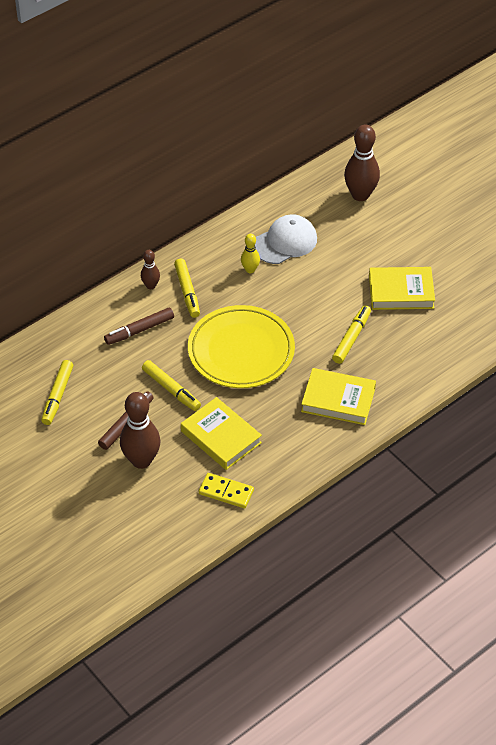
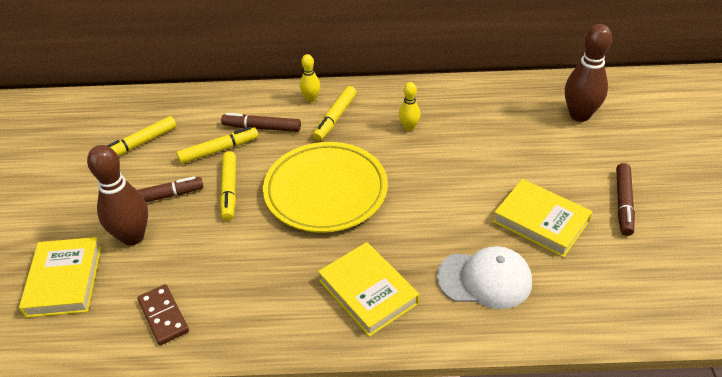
camera: 40 degrees right, 5 degrees down
(151, 285) = (311, 99): brown bowling pin -> yellow bowling pin
(221, 437) = (220, 258): yellow book -> yellow book (64, 281)
(226, 492) = (163, 316): yellow domino -> brown domino
(285, 242) = (465, 120): white cap -> white cap (485, 279)
(351, 338) = (444, 238): yellow marker -> yellow marker (219, 150)
(440, 250) = (623, 203): none -> brown marker

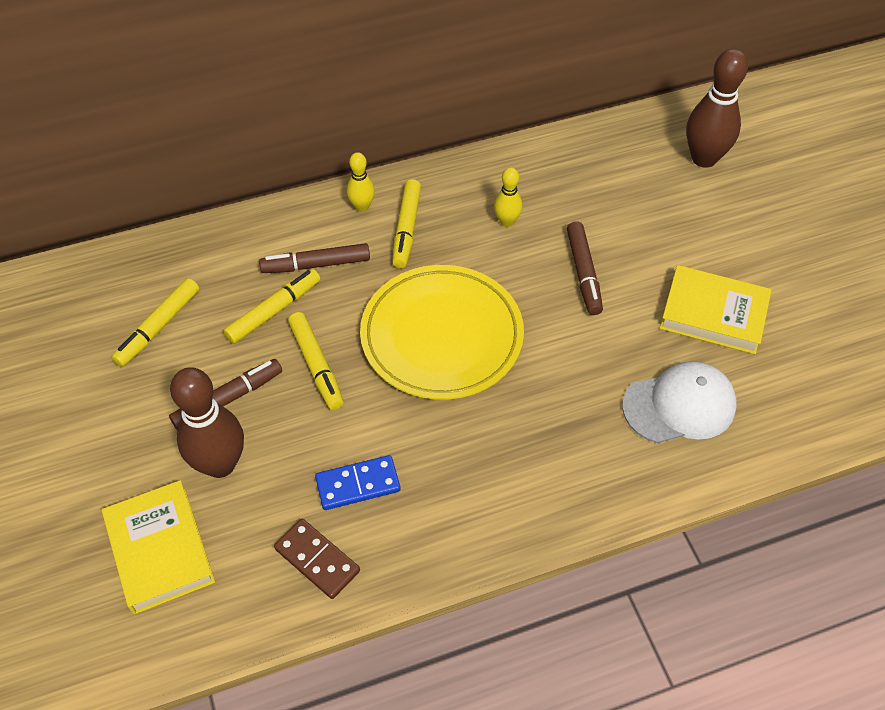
camera: 20 degrees left, 10 degrees up
(217, 273) = (358, 484): none -> blue domino
(368, 292) = (553, 458): yellow book -> none
(623, 203) = (795, 267): brown marker -> brown marker (583, 273)

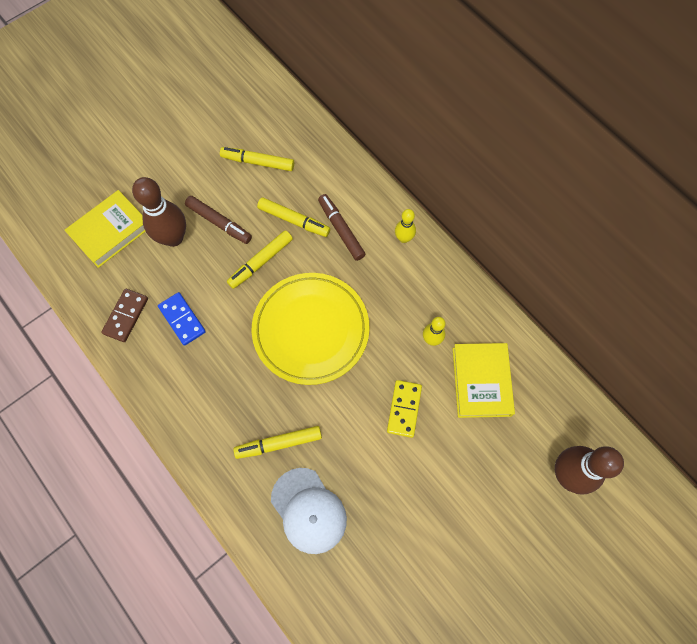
camera: 70 degrees right, 15 degrees up
(406, 229) = (396, 274): yellow marker -> yellow marker (279, 443)
(583, 273) = (404, 409): brown marker -> yellow domino
(713, 314) = (402, 517): yellow book -> yellow book (481, 381)

